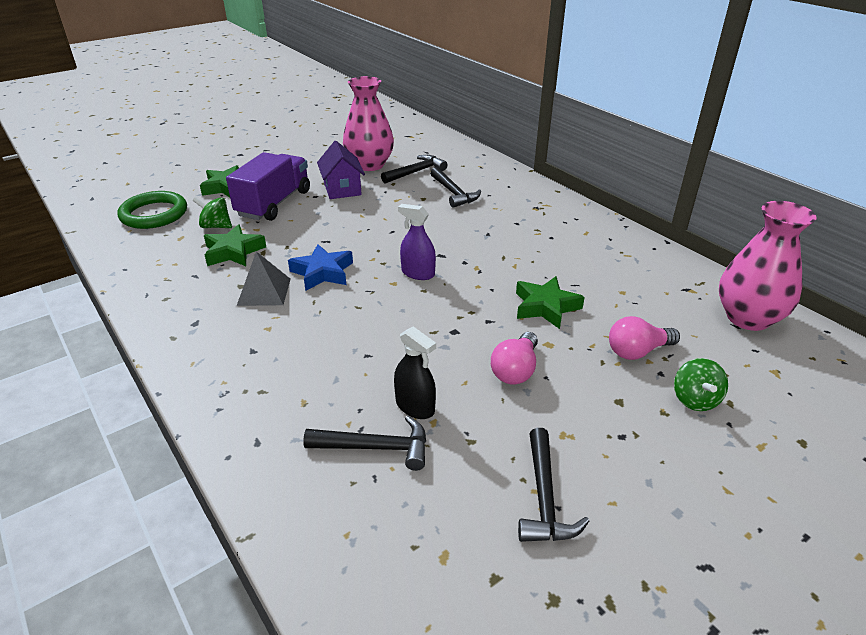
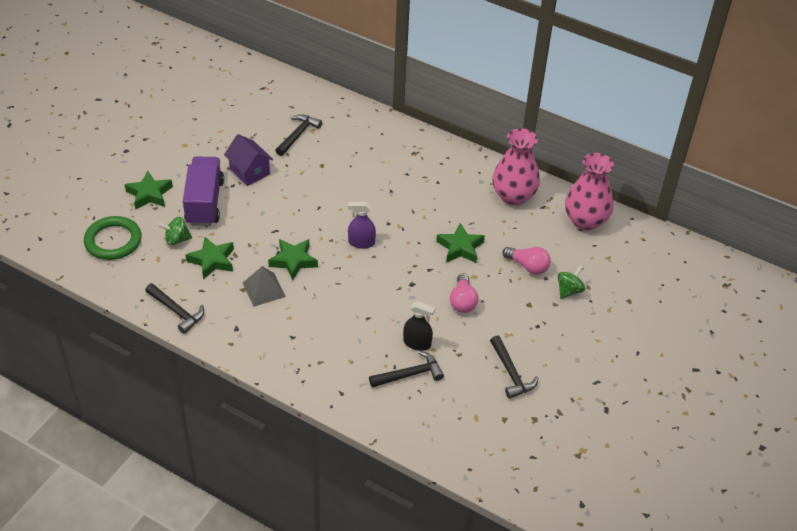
camera: 25 degrees left, 10 degrees up
(323, 272) = (293, 261): blue star -> green star
(369, 165) = (253, 136): pink vase -> pink vase (513, 196)
(454, 193) = (343, 153): black hammer -> black hammer (177, 311)
(637, 351) = (528, 266): pink light bulb -> pink light bulb turned 105 degrees counterclockwise
(695, 399) = (569, 290): green spinning top -> green spinning top turned 120 degrees counterclockwise

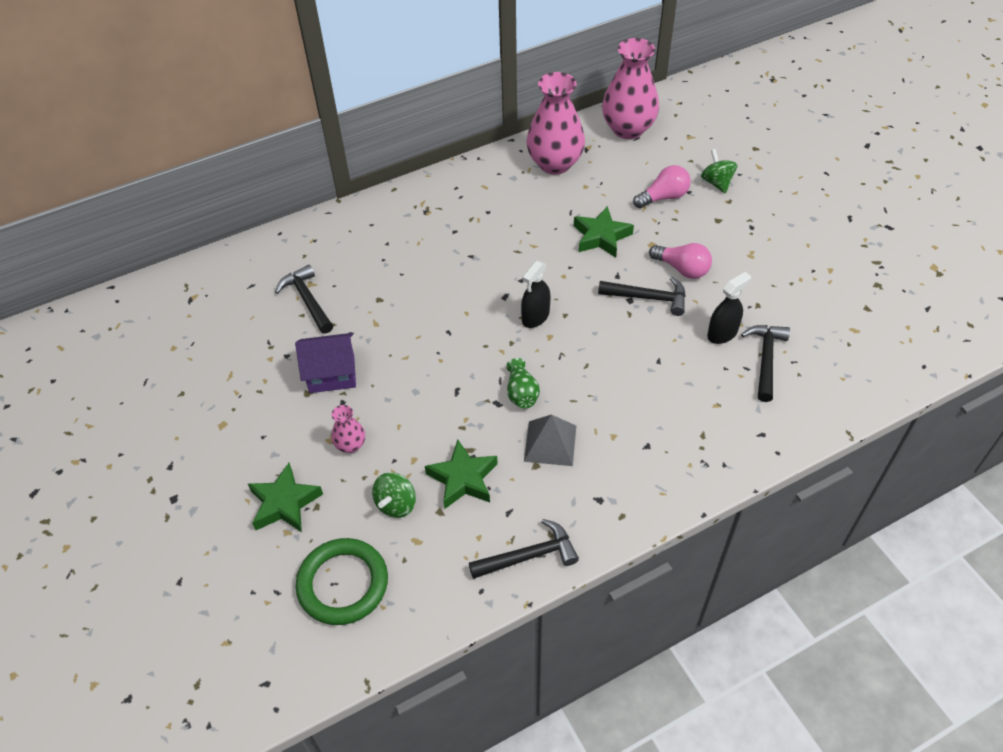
camera: 55 degrees left, 5 degrees up
(205, 202) = (350, 445): purple truck -> pink vase
(293, 261) = (521, 393): green star -> green vase
(361, 243) = (535, 316): purple spray bottle -> black spray bottle
(511, 373) = (806, 275): black hammer -> black hammer (648, 298)

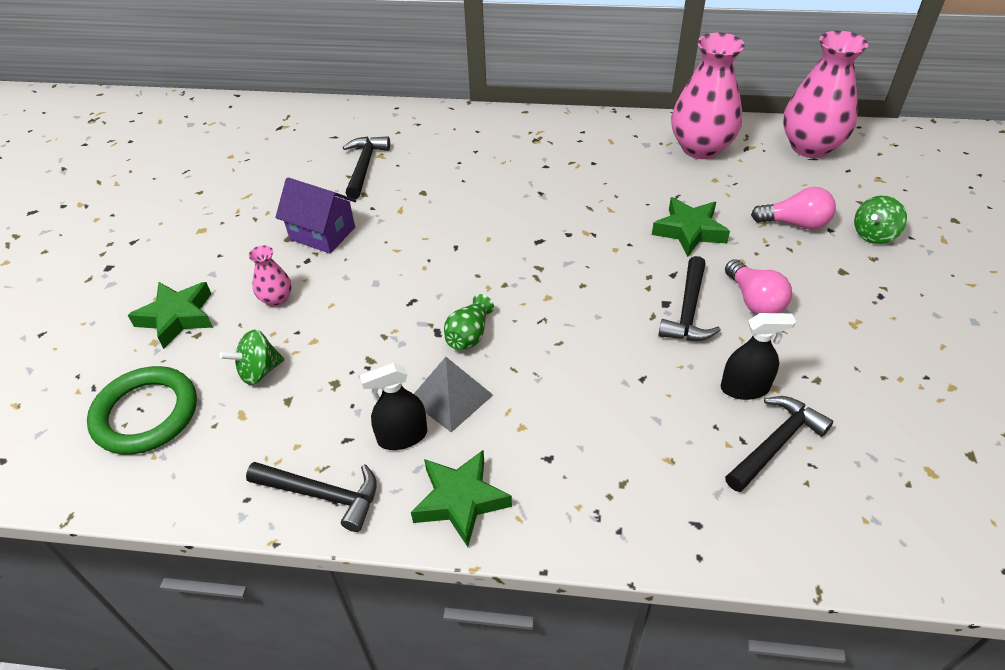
camera: 35 degrees right, 5 degrees down
(463, 478) = (338, 383): green star -> green star (460, 500)
(535, 316) = (551, 272): black spray bottle -> black spray bottle (402, 436)
(648, 298) = (688, 311): black hammer -> black hammer turned 60 degrees clockwise
(716, 183) = (873, 234): green spinning top -> green spinning top turned 150 degrees counterclockwise

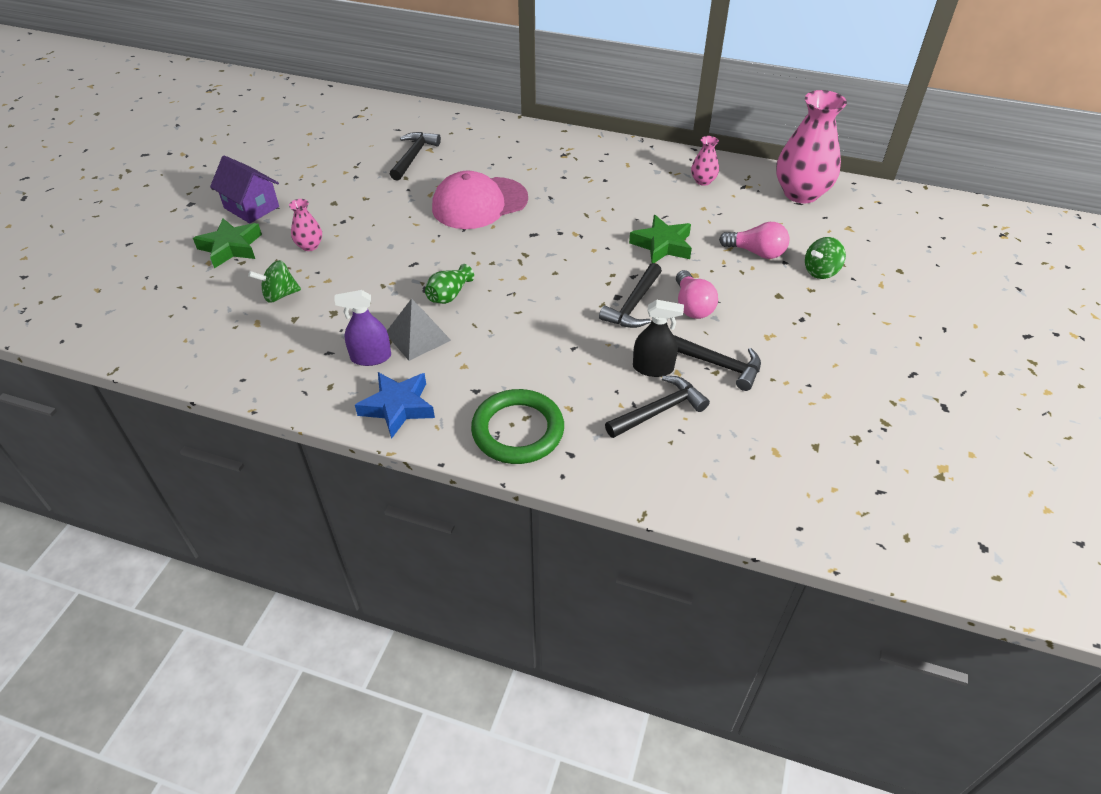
camera: 10 degrees right, 0 degrees up
(146, 414) = (188, 311): green ring -> green ring (518, 430)
(322, 233) = (362, 203): purple house -> purple house (251, 207)
(322, 495) = (298, 386): black hammer -> black hammer (717, 364)
(402, 436) = (371, 357): black spray bottle -> purple spray bottle
(460, 500) = (398, 407): green star -> blue star
(462, 213) = (479, 203): none -> pink cap
(700, 148) = (703, 181): pink vase -> pink vase, size x0.46

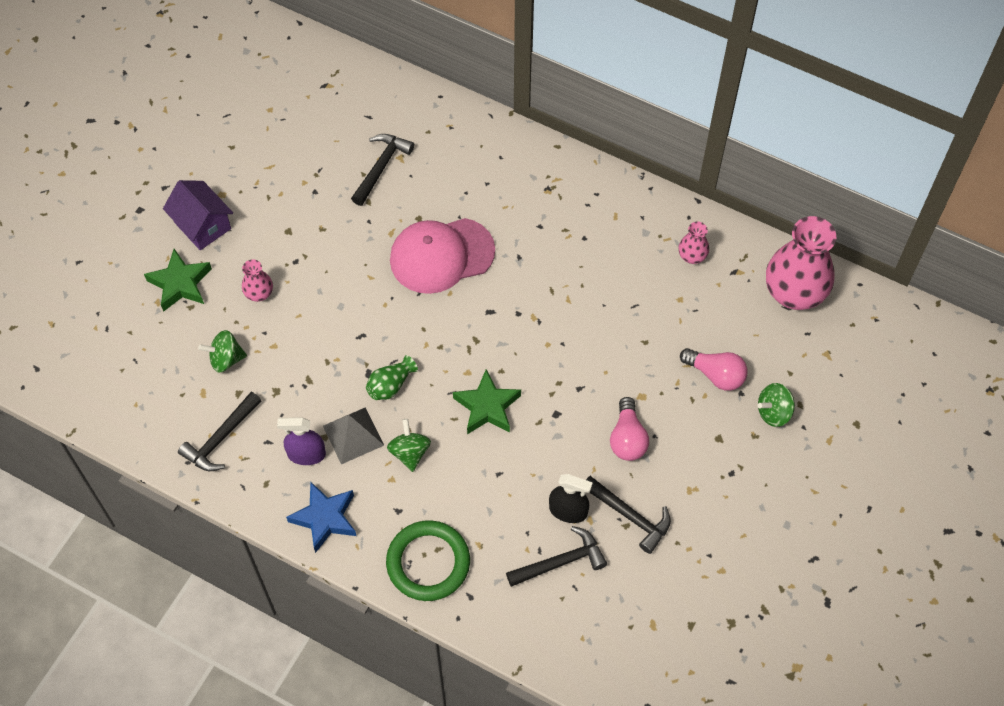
camera: 10 degrees right, 15 degrees up
(478, 342) = (410, 452): none -> green spinning top
(633, 305) = (569, 428): black hammer -> black hammer (221, 438)
(662, 245) = (620, 348): green star -> green star (487, 407)

